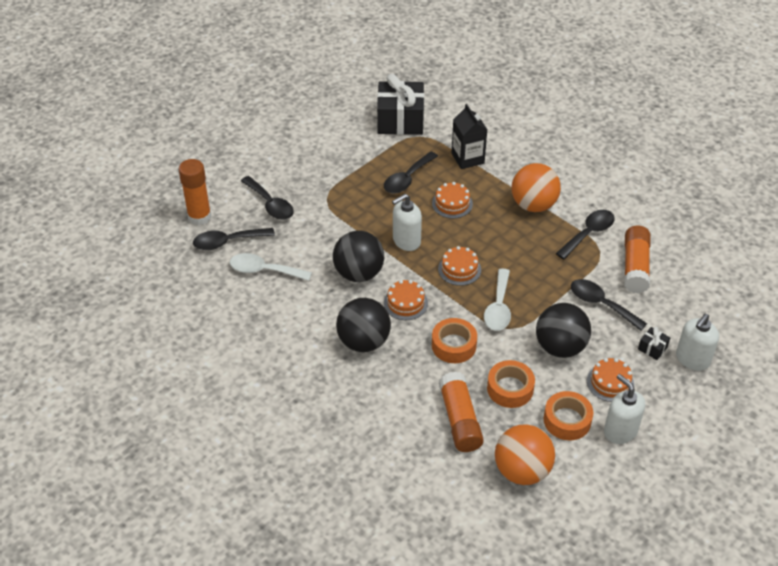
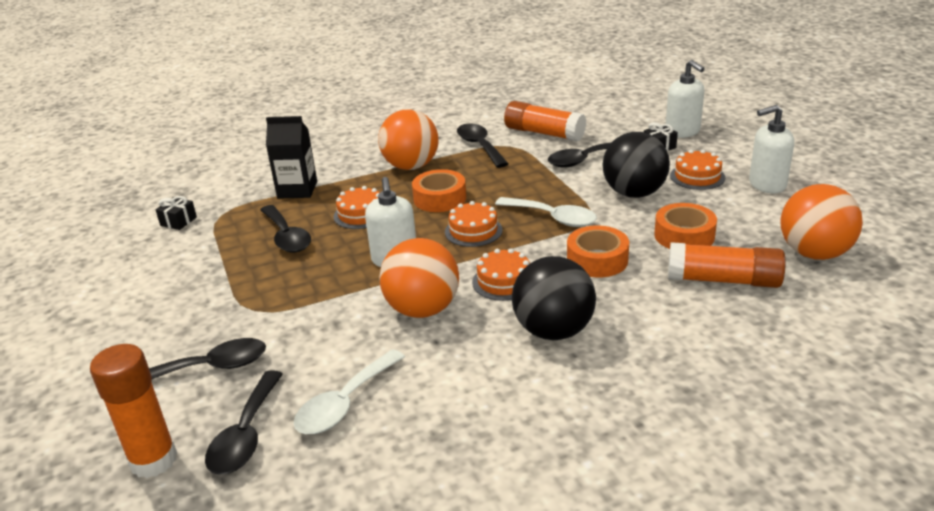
camera: 65 degrees left, 15 degrees down
(359, 273) = (422, 309): black ball -> orange ball
(400, 120) = (178, 221): black gift -> black gift, size x0.41
(567, 420) = (743, 210): orange tape -> orange tape (440, 198)

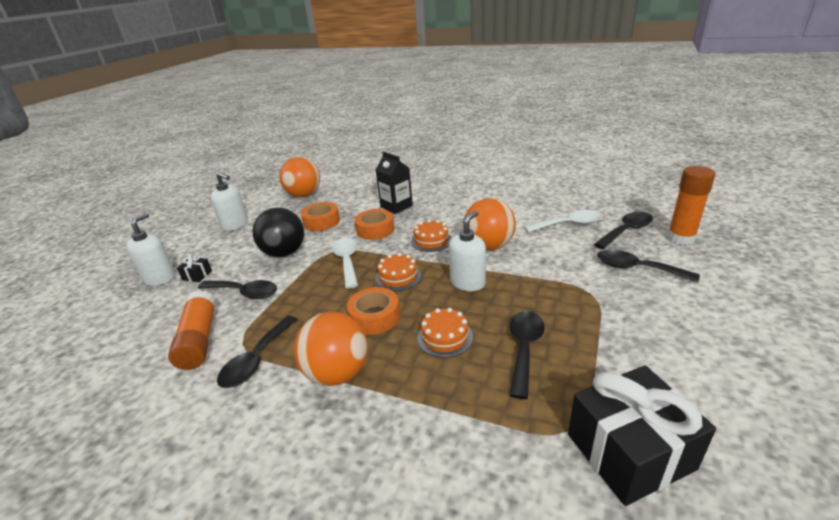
camera: 135 degrees left, 0 degrees up
(178, 221) = (629, 451): black gift -> black gift, size x2.44
(297, 190) = (465, 415): black carton -> black carton (396, 206)
(553, 331) = (446, 213): black ball -> none
(697, 176) = (240, 245): orange cake -> none
(723, 280) = (352, 201): orange glue stick -> none

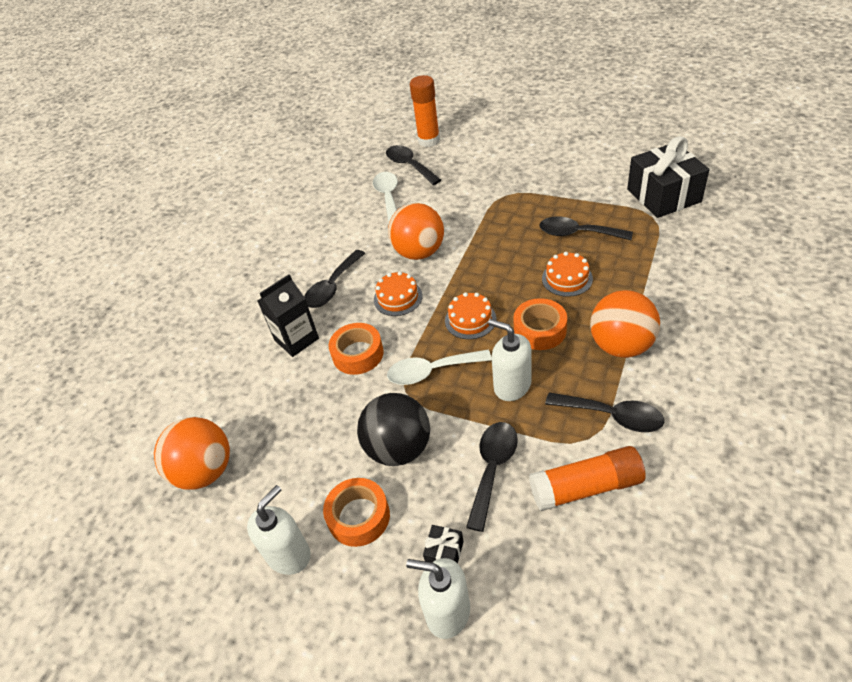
camera: 85 degrees left, 15 degrees up
(321, 222) = (316, 422): orange tape -> orange tape (359, 516)
(468, 283) = (485, 266): white soap dispenser -> white soap dispenser (512, 385)
(637, 268) = (472, 168): black spoon -> black spoon (332, 287)

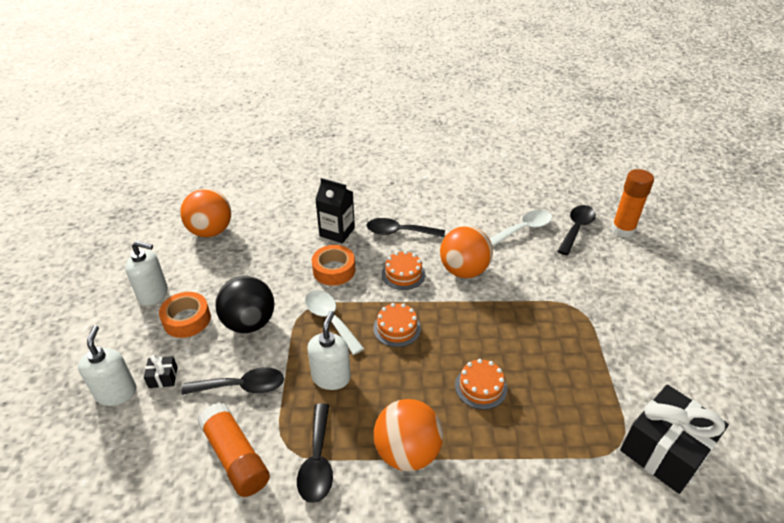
camera: 60 degrees right, 5 degrees down
(540, 330) = (403, 381): orange tape -> none
(577, 233) = (552, 381): black spoon -> none

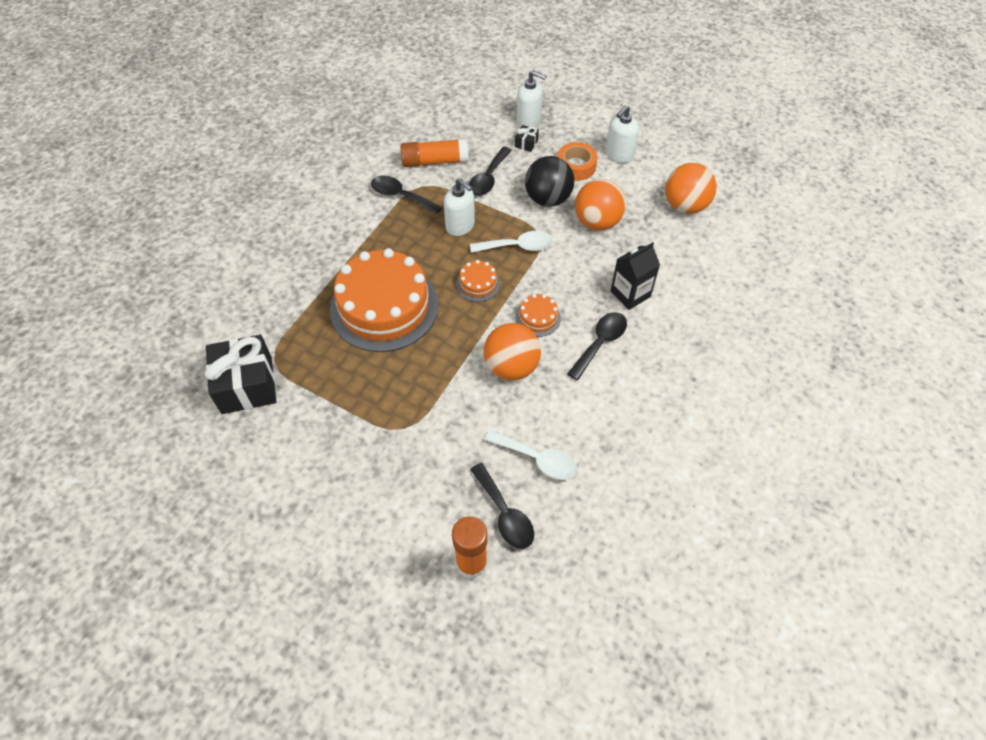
camera: 120 degrees right, 15 degrees up
(334, 270) = (576, 271): orange tape -> none
(407, 452) = (370, 241): orange ball -> orange ball (597, 222)
(481, 387) = (384, 307): orange cake -> orange cake, size x2.39
(524, 229) = (537, 459): white spoon -> white spoon turned 60 degrees counterclockwise

